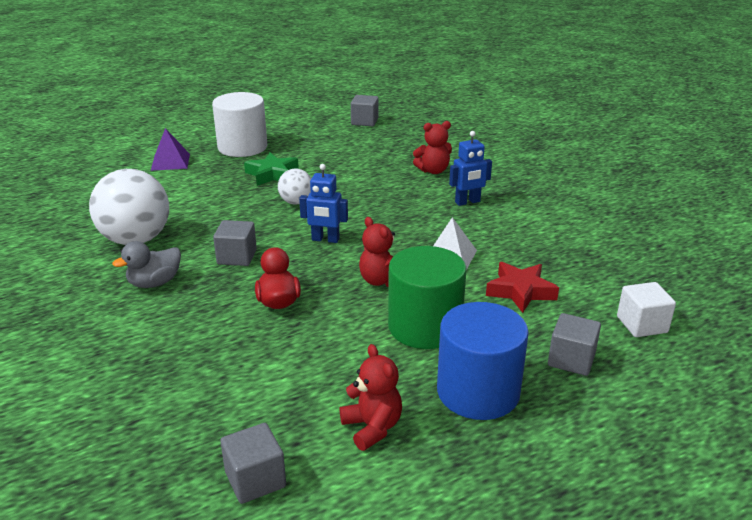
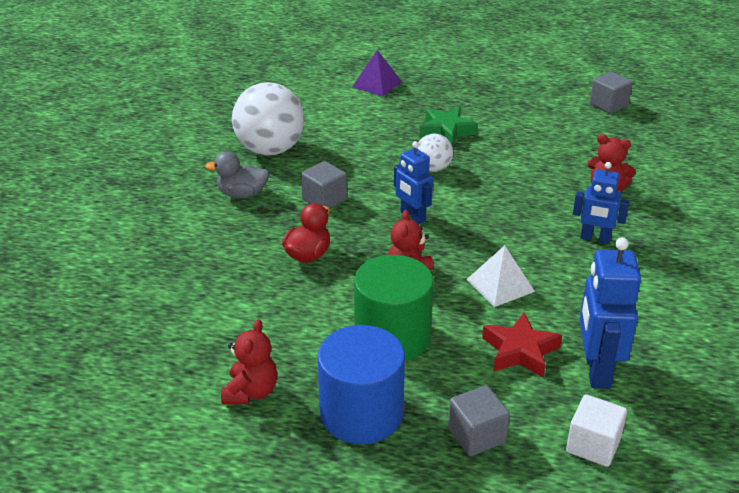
camera: 40 degrees right, 5 degrees up
(242, 147) = (454, 91): white cylinder -> none
(255, 479) = (137, 380): grey cube -> none
(579, 279) = (596, 370): none -> blue robot

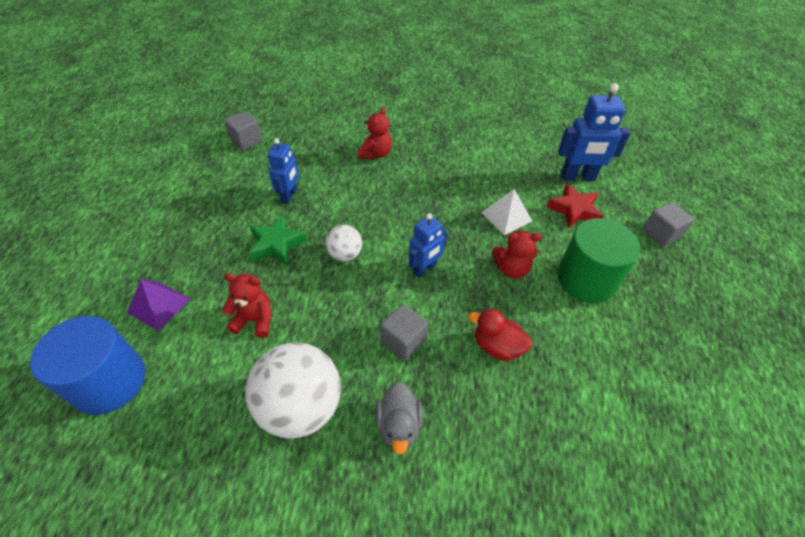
camera: 95 degrees left, 15 degrees up
(251, 392) = (688, 371): red teddy bear -> red teddy bear (254, 320)
(361, 413) = (673, 295): blue cylinder -> blue cylinder (109, 381)
(593, 445) = (642, 184): white cube -> none
(595, 238) = (439, 165): blue robot -> blue robot (289, 196)

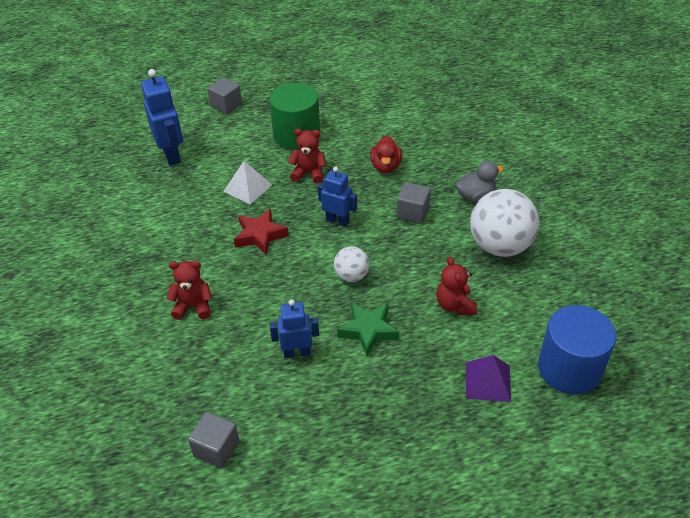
camera: 110 degrees left, 5 degrees down
(511, 269) = (309, 173): red teddy bear -> red teddy bear turned 60 degrees counterclockwise
(574, 210) = (219, 151): red star -> red star (260, 235)

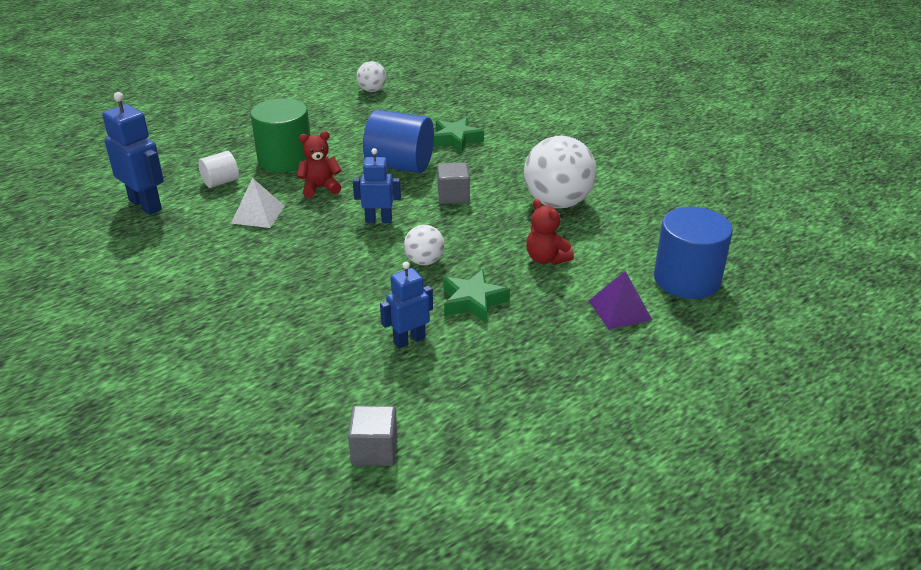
camera: 25 degrees left, 10 degrees down
(193, 306) = (261, 331): red teddy bear -> none
(226, 105) = (185, 150): grey cube -> none
(236, 146) = (221, 182): none -> white cylinder
(260, 235) = (299, 251): red star -> none
(385, 166) = (400, 165): red duck -> blue cylinder
(406, 75) = (372, 90): none -> white ball
(449, 149) = (456, 139): none -> green star
(475, 196) = (506, 169): grey duck -> none

